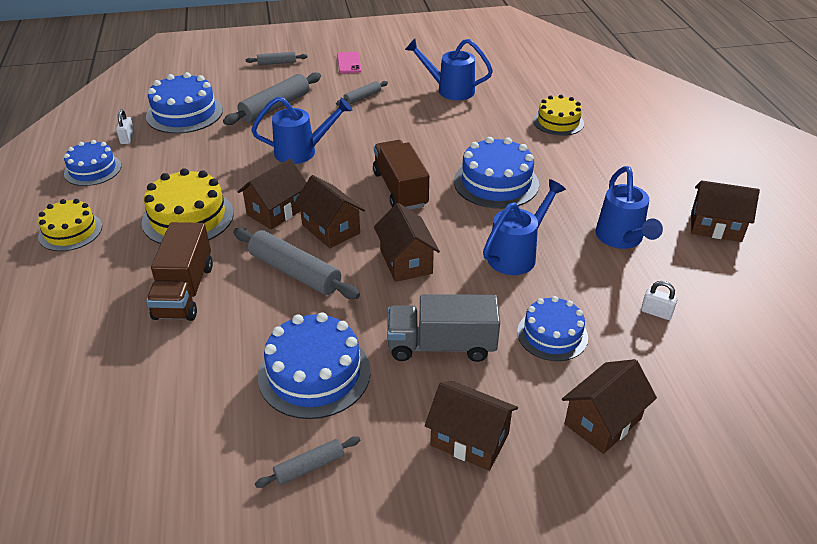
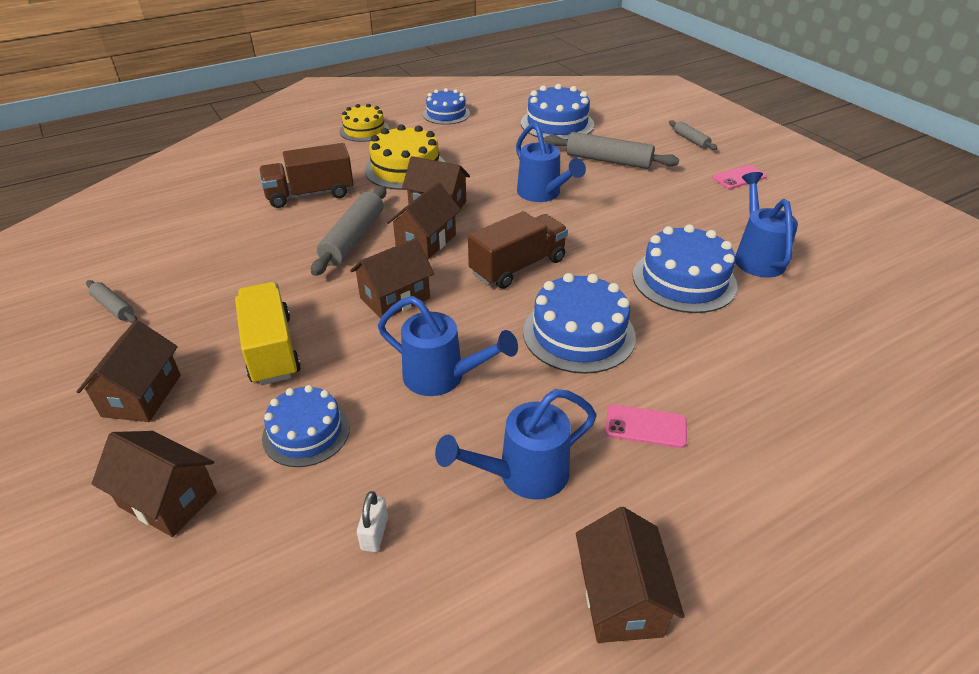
camera: 70 degrees right, 0 degrees up
(127, 138) = (499, 113): white padlock -> none
(314, 373) = (222, 282): blue cake -> blue cake (684, 280)
(362, 98) = (675, 203): grey rolling pin -> none
(441, 345) = (271, 349): grey truck -> yellow truck
(558, 122) = (773, 365): yellow cake -> none
(594, 182) = (645, 426): none -> pink phone

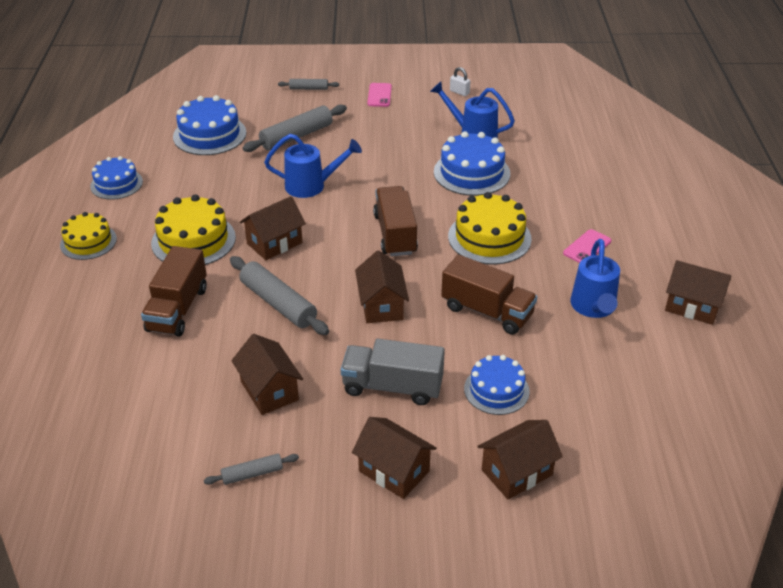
camera: 60 degrees left, 0 degrees up
(271, 349) = (392, 387): yellow truck -> grey truck
(374, 533) = (601, 382): white padlock -> white padlock (459, 92)
(426, 241) = (320, 266): brown house -> brown house (269, 391)
(442, 377) = (487, 311): blue watering can -> brown truck
(578, 334) = (489, 237): blue cake -> yellow cake

